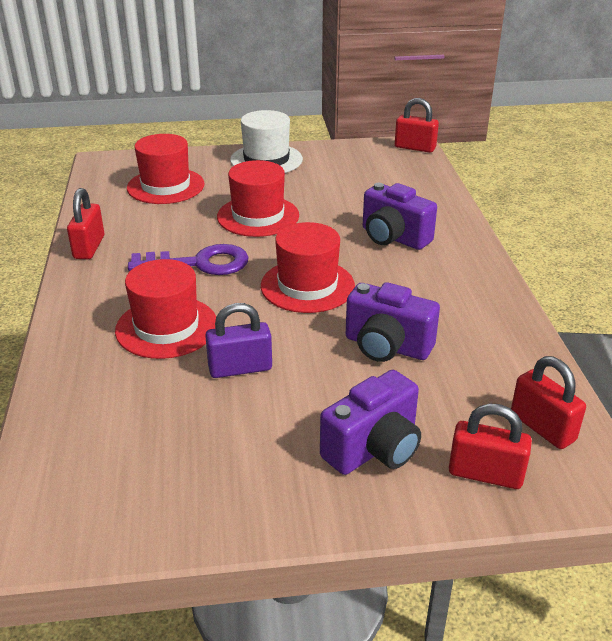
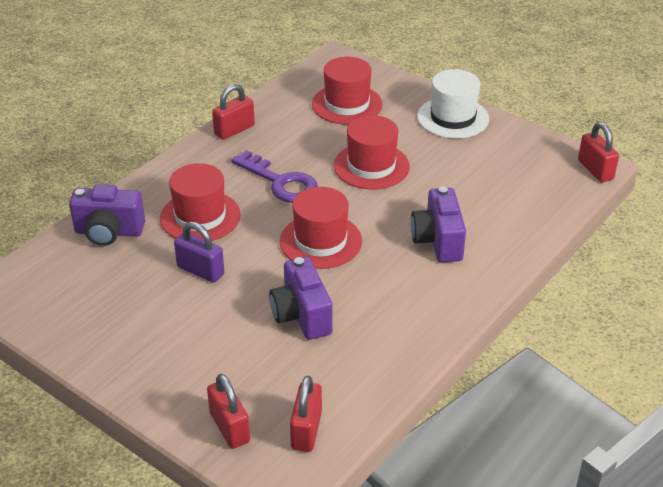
camera: 45 degrees right, 5 degrees up
(374, 449) = (196, 368): purple camera -> purple camera (109, 232)

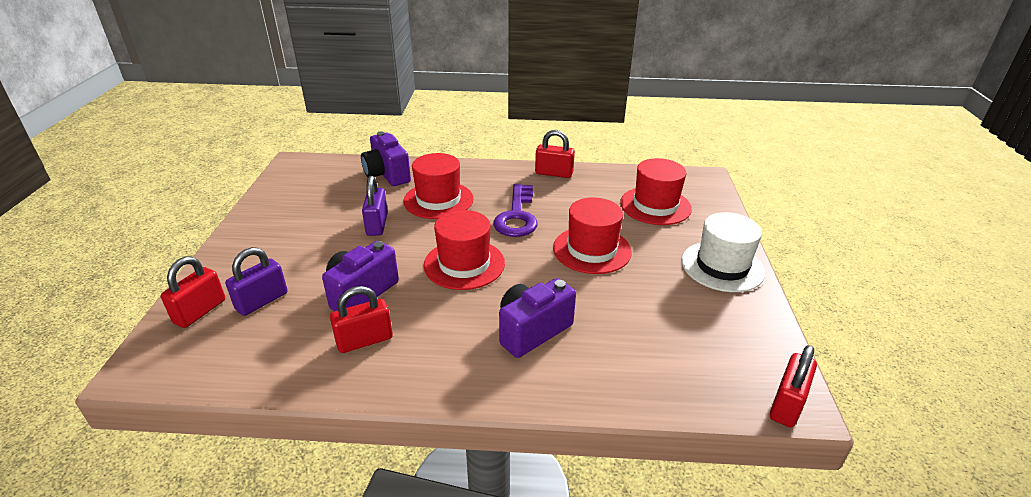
camera: 55 degrees right, 5 degrees down
(253, 381) = (262, 301): none -> purple padlock
(306, 430) = (213, 355): red padlock -> red padlock (364, 340)

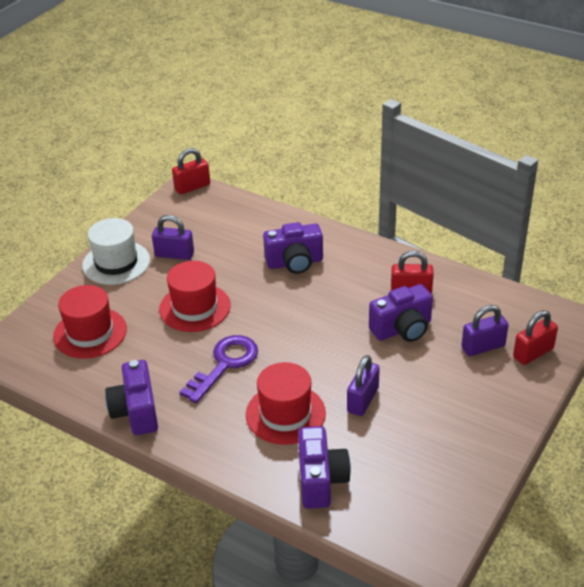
camera: 150 degrees left, 5 degrees up
(464, 264) = (307, 328): red hat -> none
(554, 173) = (136, 412): red padlock -> purple camera
(677, 294) = (174, 254): none -> purple padlock

